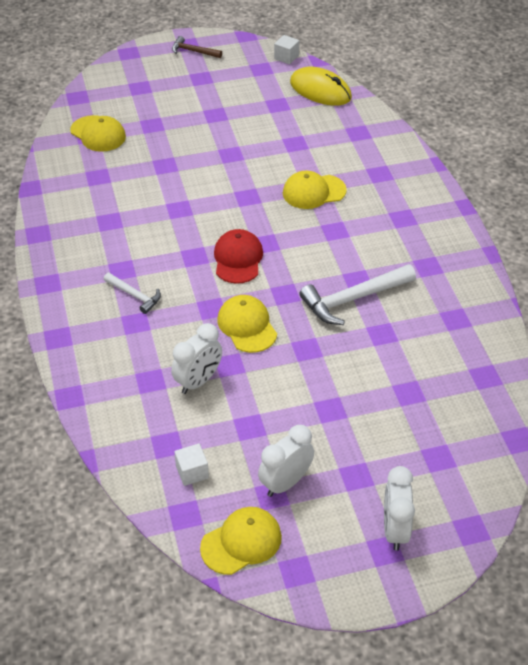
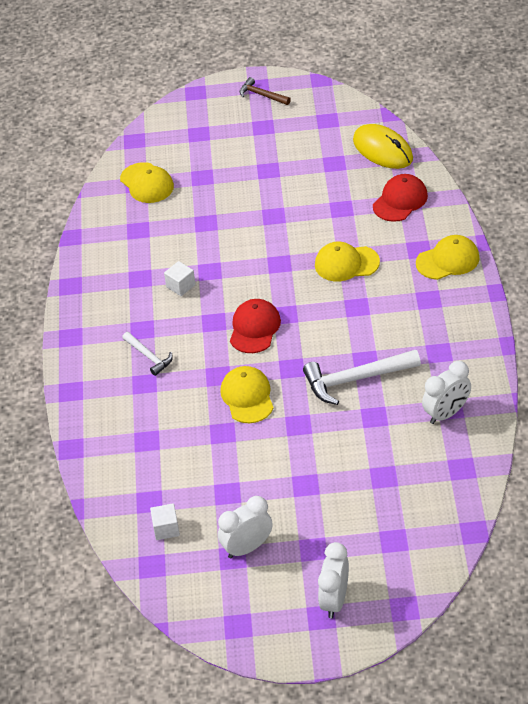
camera: 15 degrees right, 0 degrees up
(198, 381) = (190, 445): white clock -> white clock (446, 413)
(241, 542) = (195, 595): yellow cap -> yellow cap (448, 260)
(286, 57) = (357, 108): white cube -> white cube (181, 286)
(349, 132) = (400, 200): none -> red cap

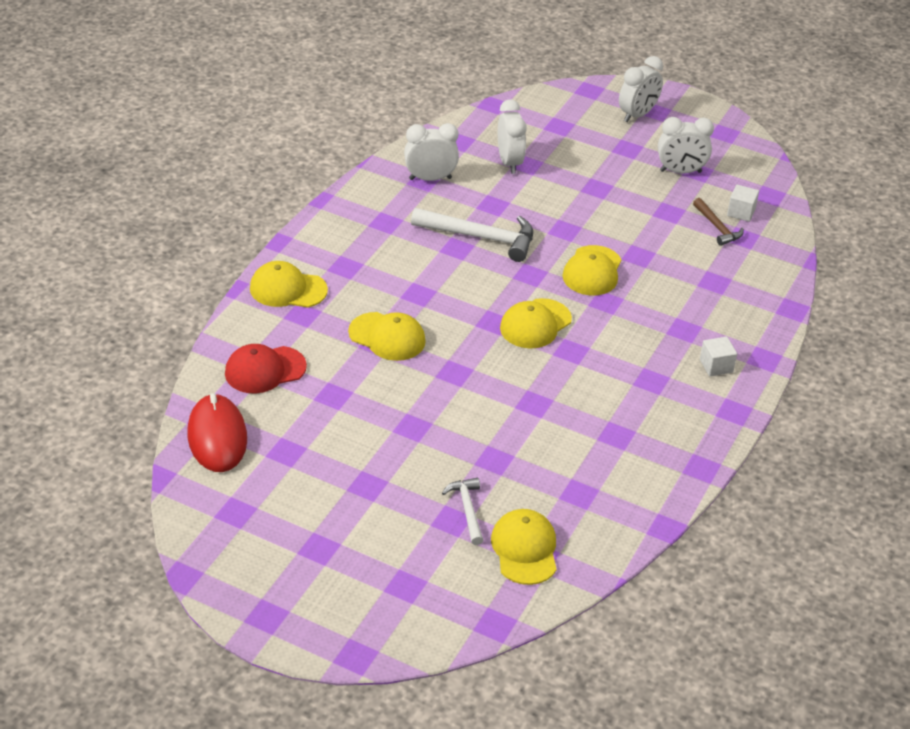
camera: 155 degrees left, 5 degrees down
(149, 356) = (662, 351): white hammer -> white hammer (467, 510)
(181, 286) = (577, 403): white cube -> white cube (716, 366)
(254, 328) = (535, 324): red cap -> yellow cap
(262, 95) = (276, 597): brown hammer -> brown hammer (717, 227)
(382, 150) = (217, 437): yellow mouse -> red mouse
(399, 469) = (509, 162): none -> white clock

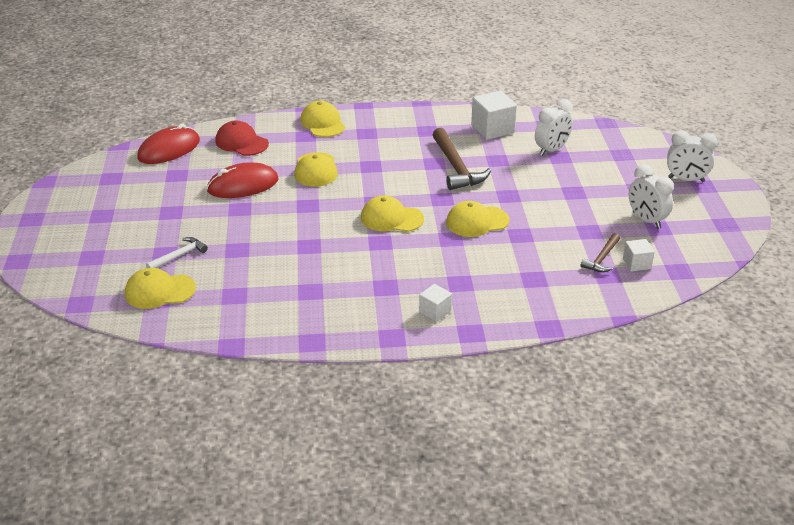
camera: 60 degrees right, 5 degrees down
(364, 405) = (243, 185): none -> red mouse
(430, 178) = (492, 129): white clock -> white cube
(481, 237) = (456, 167): white hammer -> brown hammer
(524, 549) = (159, 291): yellow cap -> yellow cap turned 150 degrees counterclockwise

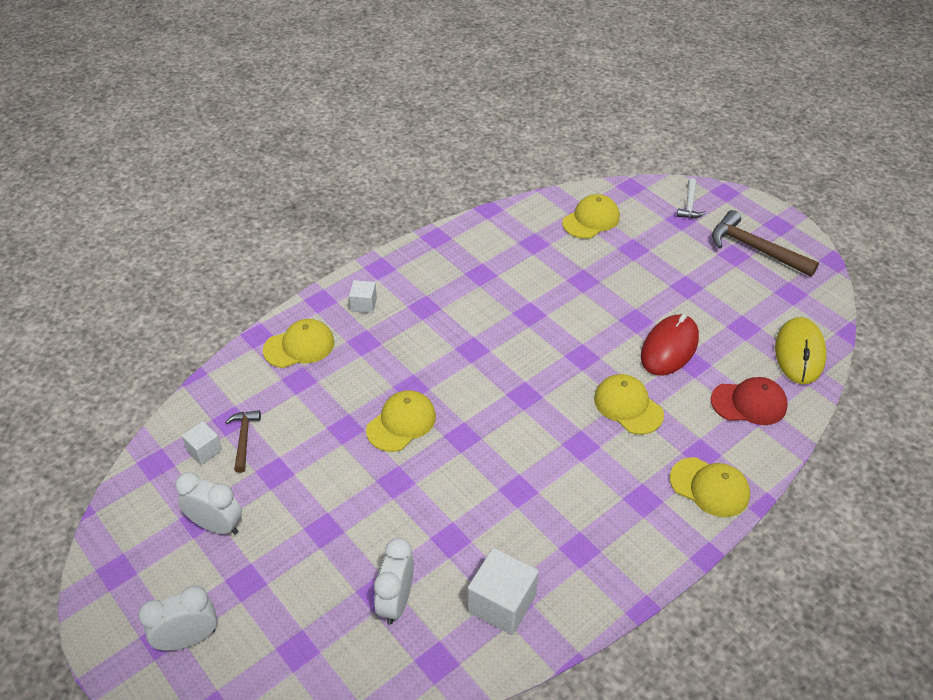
camera: 145 degrees right, 10 degrees up
(169, 149) = (799, 353): red mouse -> yellow mouse
(179, 256) = (619, 252): white hammer -> white hammer (689, 204)
(391, 218) = (488, 382): yellow cap -> yellow cap (299, 346)
(456, 167) = (487, 496): brown hammer -> brown hammer (755, 249)

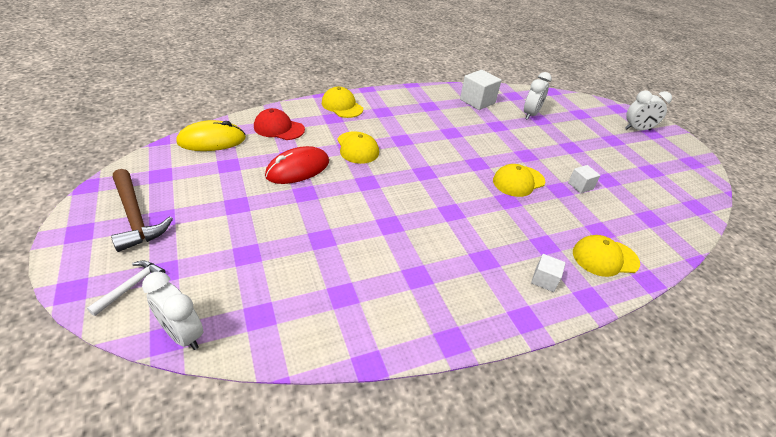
camera: 165 degrees left, 5 degrees down
(204, 450) = (663, 204): white cube -> white cube (580, 186)
(216, 525) = (638, 165): white clock -> white clock (183, 334)
(244, 439) = (635, 203): brown hammer -> none
(591, 220) = (258, 304): yellow cap -> none
(799, 353) = (212, 140): yellow mouse -> yellow mouse turned 45 degrees clockwise

